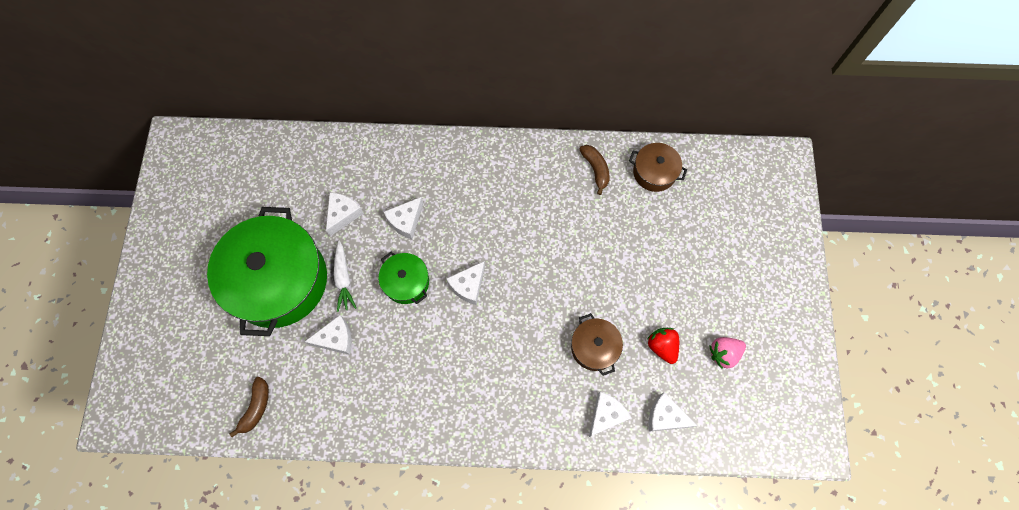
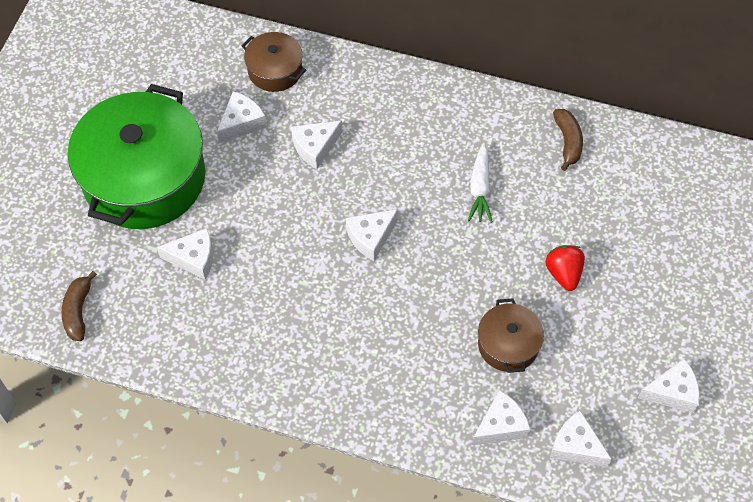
camera: 15 degrees right, 10 degrees down
(256, 407) = (78, 311): brown banana -> brown banana turned 150 degrees clockwise
(343, 279) = (221, 194): white carrot -> white carrot (480, 189)
(406, 282) = (296, 215): green pot -> none
(654, 172) = (642, 162): brown pot -> brown pot (275, 70)
(662, 346) = (595, 364): red strawberry -> red strawberry (563, 273)
(723, 353) = (672, 392): pink strawberry -> white cheese

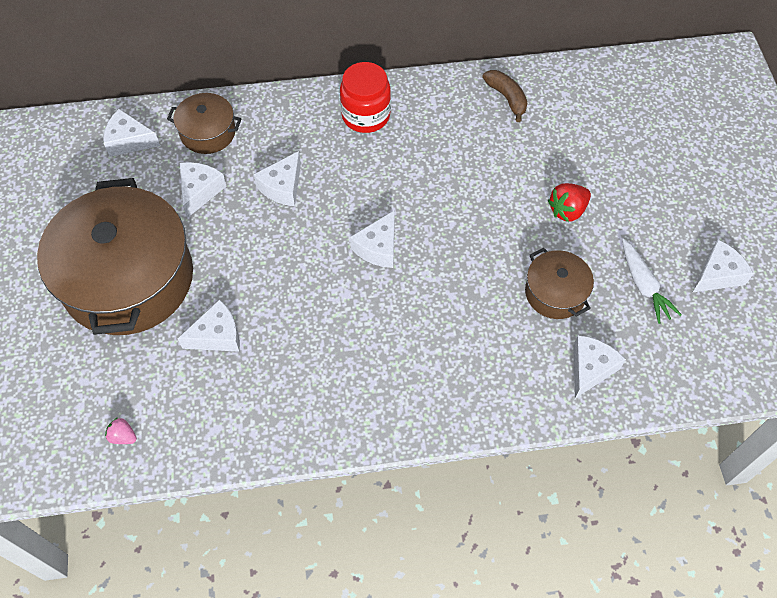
camera: 25 degrees left, 0 degrees up
(78, 311) = (123, 436): brown banana -> pink strawberry
(144, 178) = (128, 279): green pot -> brown pot
(425, 108) = (366, 115): none -> red jar
(480, 189) = (453, 166): white carrot -> white carrot (644, 286)
(563, 273) = (567, 210): red strawberry -> red strawberry turned 90 degrees counterclockwise
(576, 446) = (665, 358): white cheese -> white cheese (129, 141)

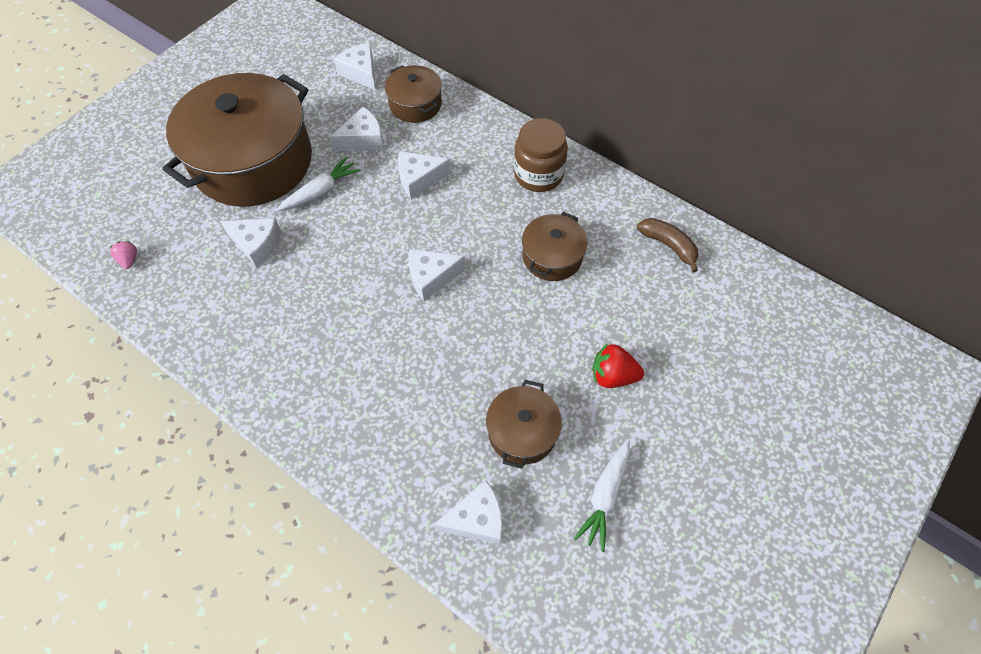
camera: 45 degrees right, 0 degrees up
(217, 256) = (321, 191): none -> white carrot
(366, 115) = (538, 174): red jar -> brown jar
(442, 165) = (552, 257): none -> brown pot
(506, 98) = (668, 246): brown banana -> brown banana turned 60 degrees counterclockwise
(717, 274) = (686, 551): white cheese -> none

